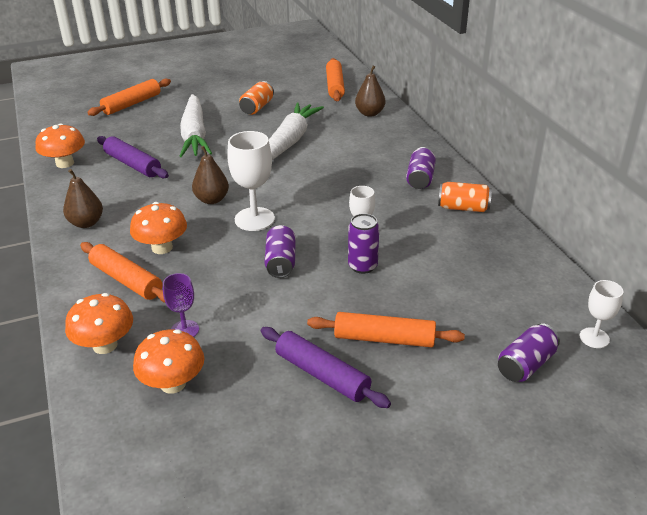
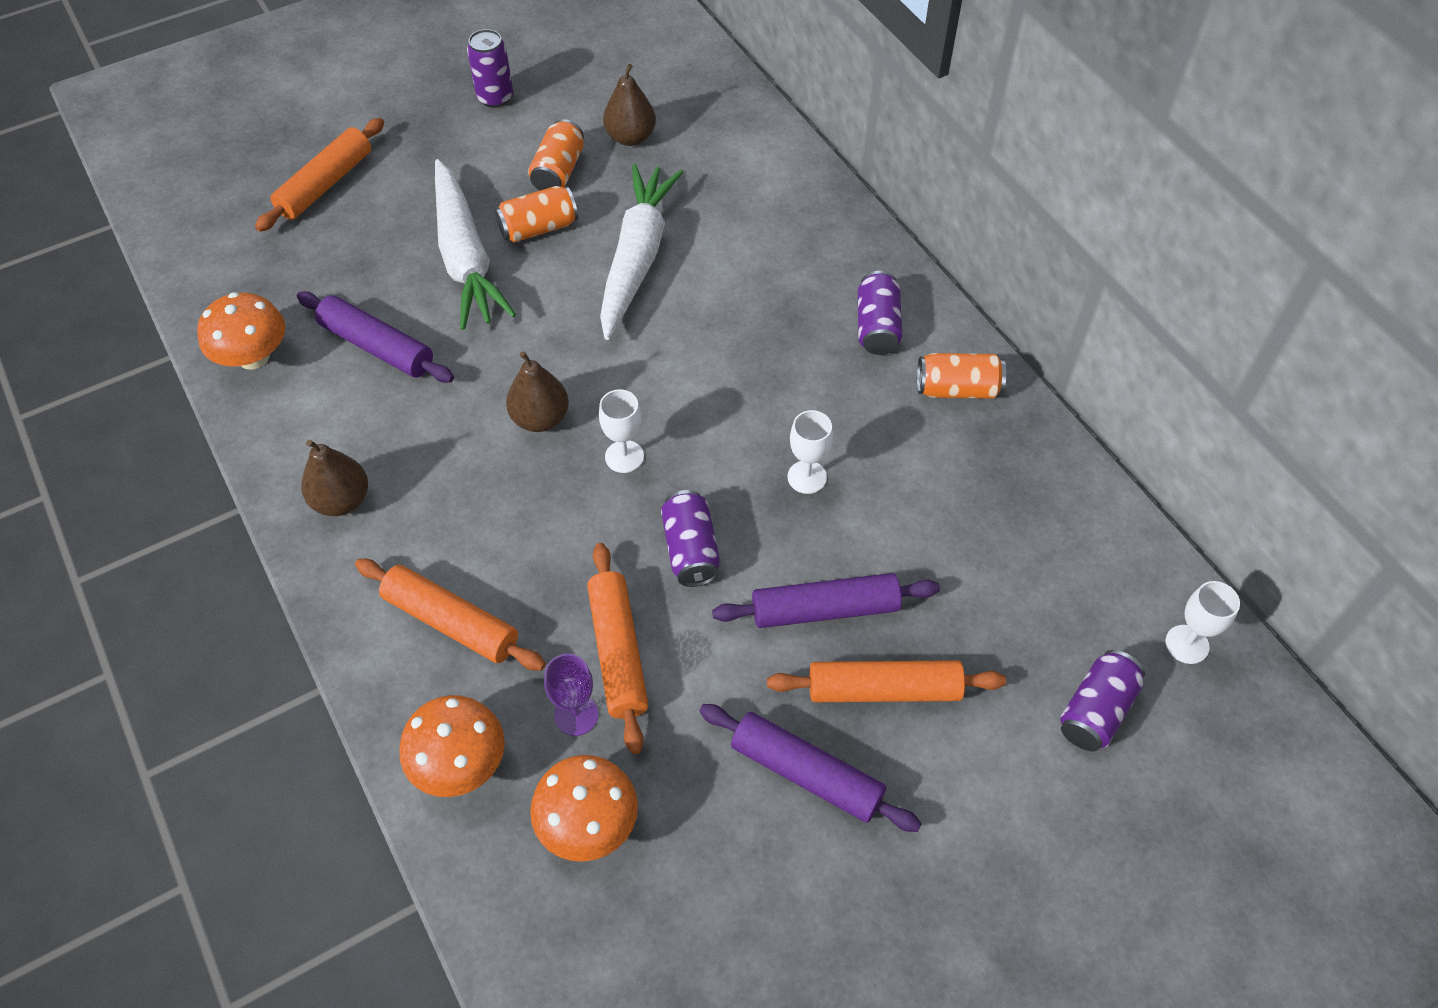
camera: 10 degrees left, 20 degrees up
(162, 247) = (488, 542): orange mushroom -> none
(238, 127) = (538, 228): none -> orange can
(254, 219) = (624, 456): white goblet -> white goblet, size x0.58
(335, 86) = (685, 98): orange rolling pin -> orange rolling pin (618, 652)
(356, 297) = (825, 609): none -> purple rolling pin
(362, 266) = (822, 541): purple can -> purple can (495, 97)
(369, 113) = (761, 168): brown pear -> brown pear (630, 137)

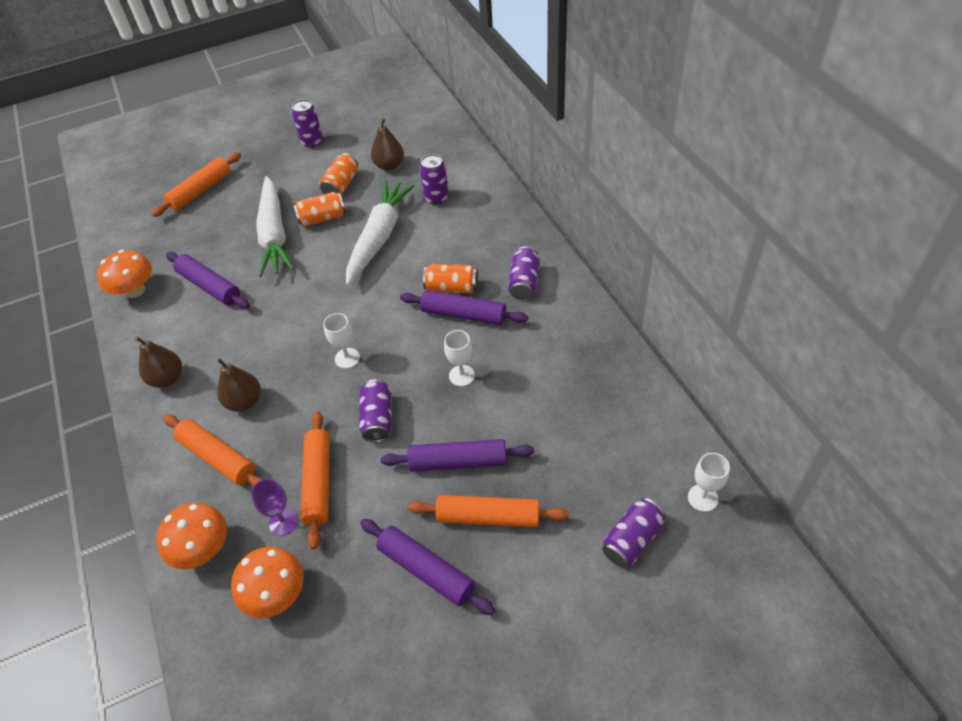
camera: 10 degrees right, 5 degrees down
(540, 418) = (299, 333): brown pear -> brown pear (244, 401)
(716, 191) = (436, 198): none -> purple can
(793, 380) = (464, 314): none -> purple rolling pin
(957, 389) = (570, 323): orange can -> orange can (452, 288)

